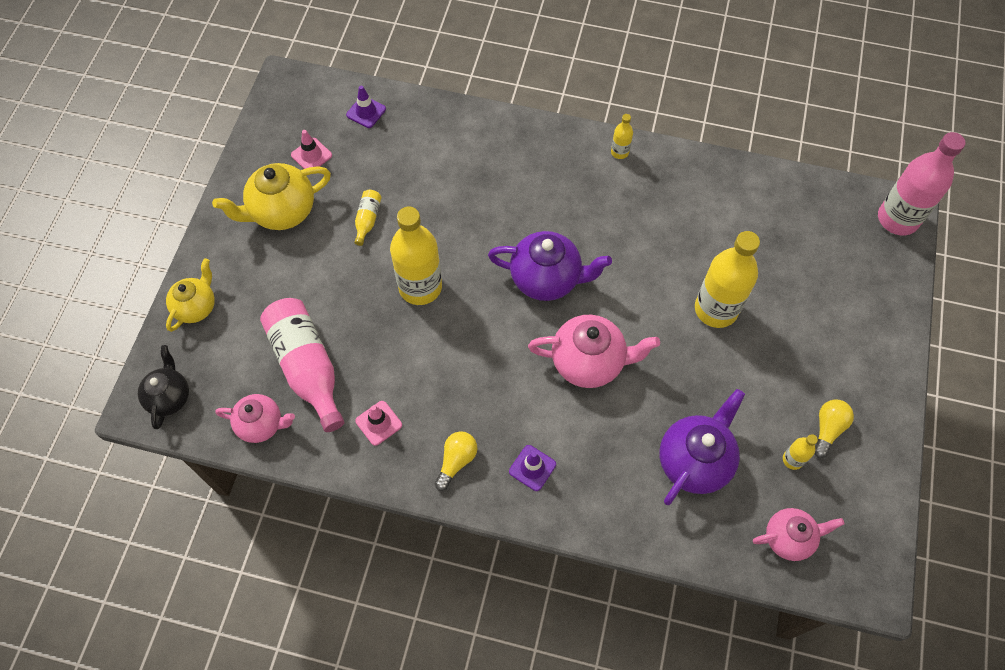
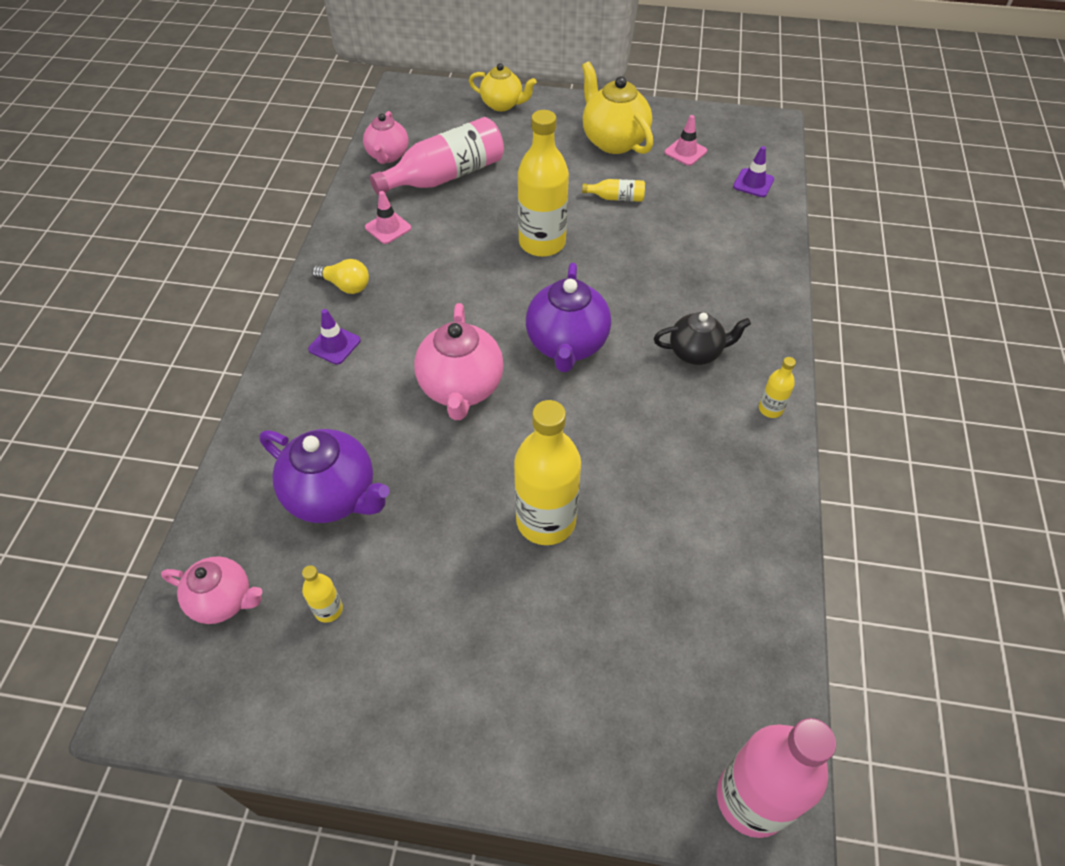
camera: 85 degrees right, 10 degrees down
(169, 397) = (414, 102): black teapot -> black teapot (696, 352)
(789, 538) = (223, 600): pink teapot -> pink teapot turned 60 degrees counterclockwise
(827, 429) = (371, 658): yellow light bulb -> none

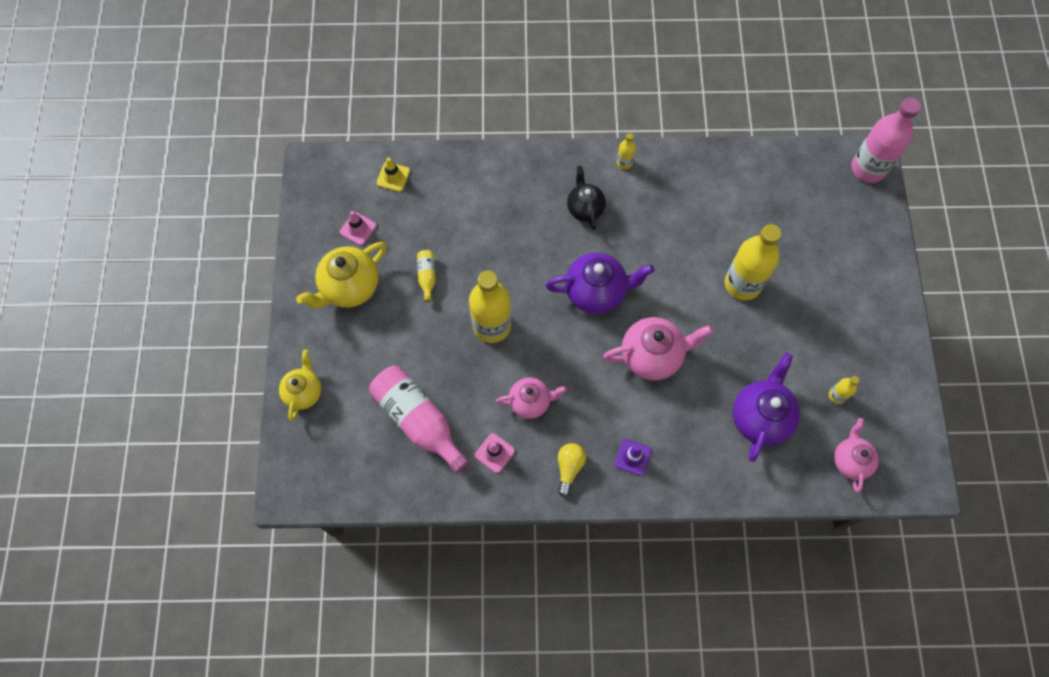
camera: 100 degrees left, 15 degrees up
(388, 156) = (396, 480): pink teapot -> pink teapot (530, 402)
(753, 183) = (393, 177): purple traffic cone -> yellow traffic cone

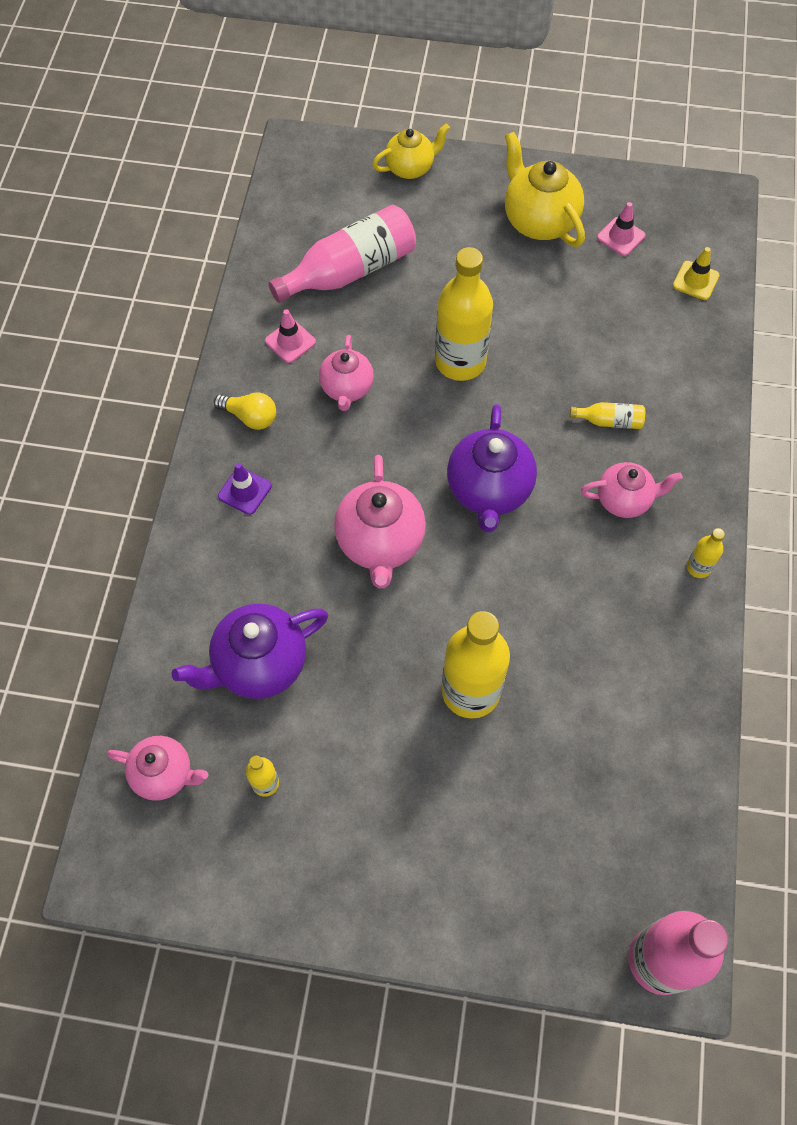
camera: 100 degrees right, 5 degrees down
(304, 392) = (410, 168): yellow teapot -> yellow teapot turned 45 degrees counterclockwise
(427, 277) = (542, 301): yellow bottle -> yellow bottle (609, 421)
(585, 208) = (624, 500): black teapot -> pink teapot
(760, 417) = (259, 664): purple teapot -> purple teapot turned 120 degrees clockwise

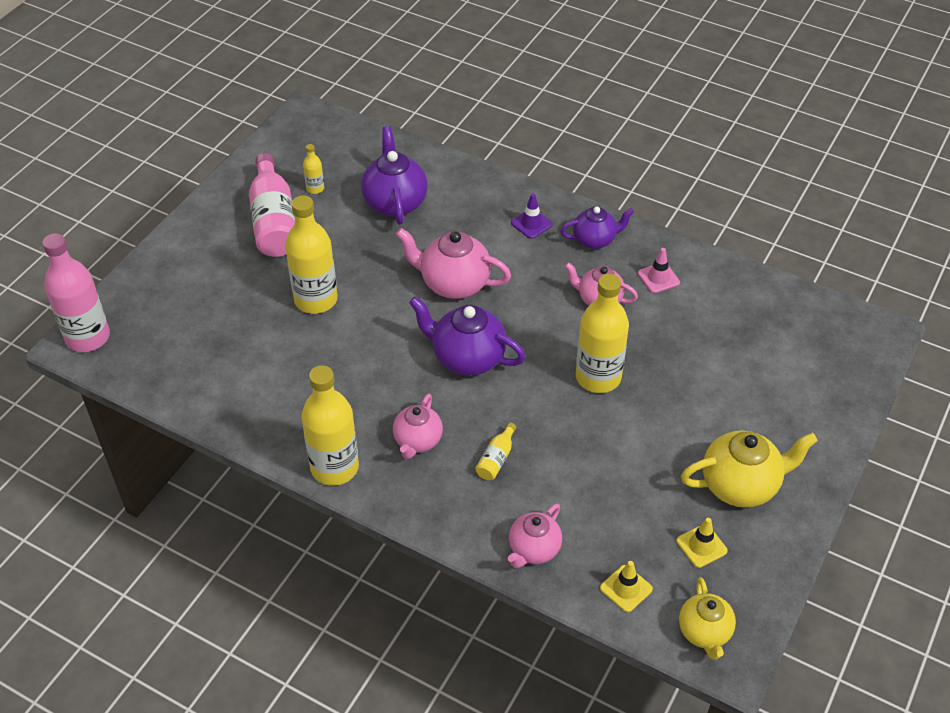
camera: 110 degrees right, 15 degrees down
(164, 774) = (348, 148): pink teapot -> pink teapot (533, 550)
(250, 417) = (595, 240): yellow light bulb -> purple teapot
(350, 271) = (721, 332): pink bottle -> pink bottle (274, 221)
(410, 168) = (835, 407): yellow teapot -> yellow teapot (704, 632)
(621, 237) = (701, 546): pink traffic cone -> yellow traffic cone
(698, 567) = (334, 467): yellow bottle -> yellow bottle, size x2.22

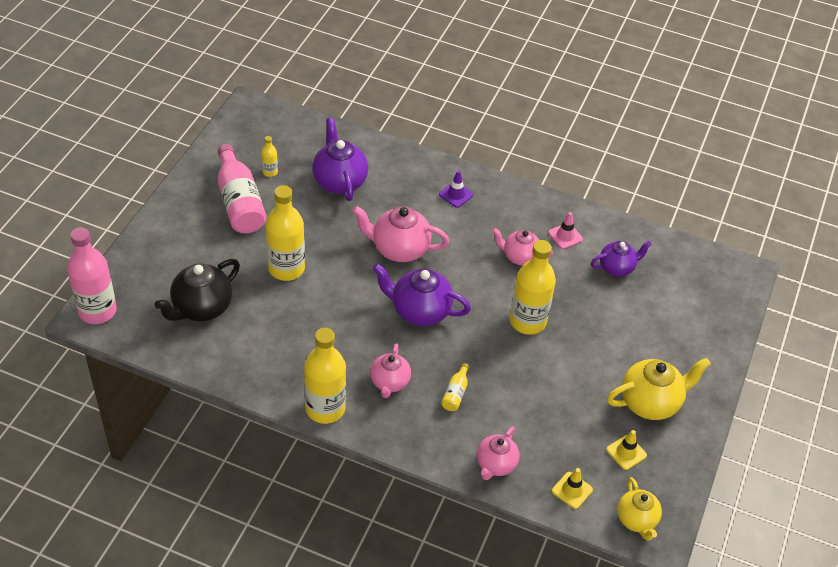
camera: 10 degrees left, 0 degrees up
(208, 340) = (201, 308): none -> black teapot
(595, 240) = (509, 206): purple teapot -> purple teapot (617, 268)

